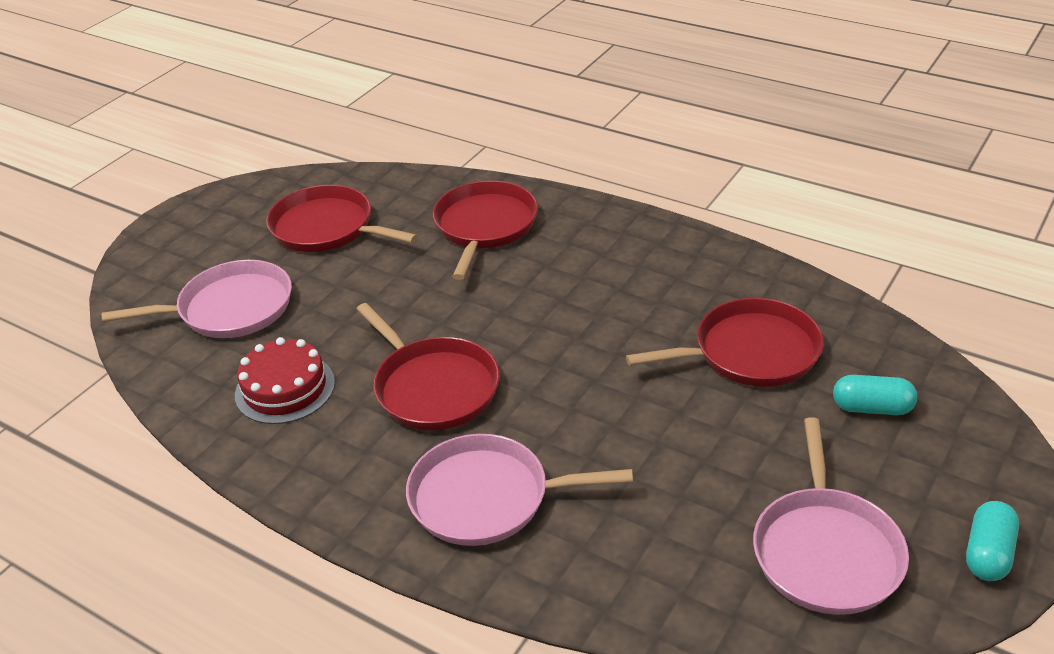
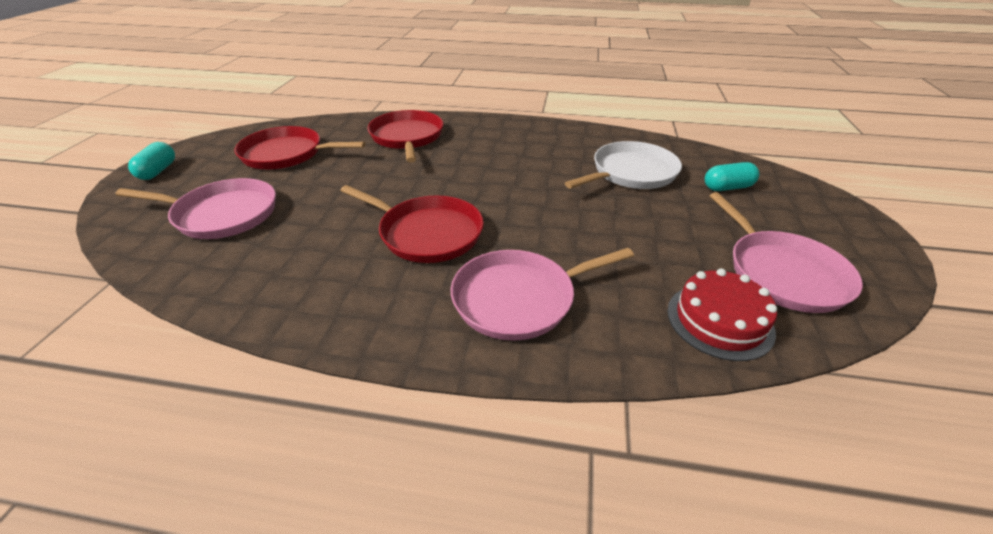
camera: 25 degrees left, 0 degrees up
(230, 308) = (222, 214): pink pan -> pink pan turned 45 degrees clockwise
(285, 388) = (297, 259): red cake -> red cake (719, 320)
(750, 352) = (631, 173): red pan -> white pan
(988, 553) = (871, 250): turquoise capsule -> turquoise capsule (158, 171)

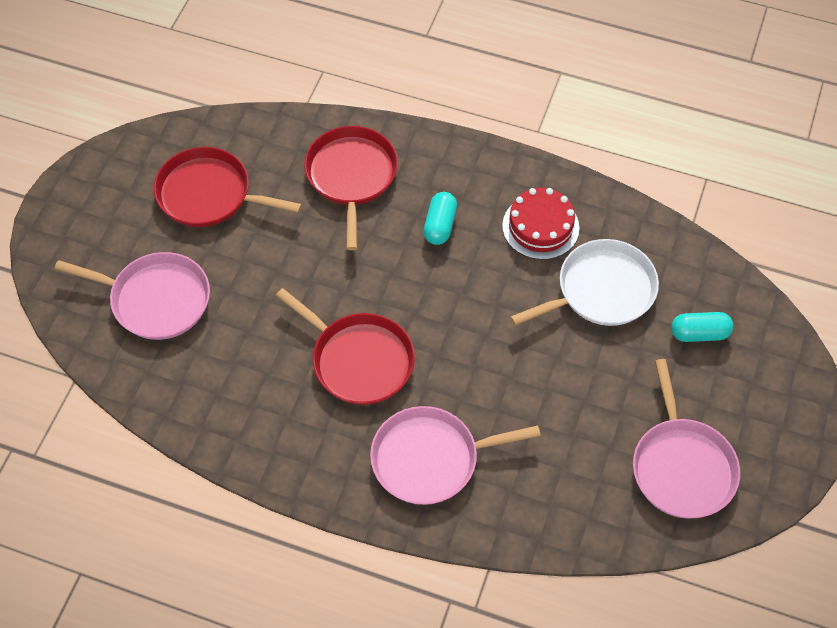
camera: 10 degrees right, 20 degrees up
(158, 171) = (72, 210): turquoise capsule -> turquoise capsule (440, 225)
(719, 320) = (594, 510): red cake -> red cake (540, 227)

